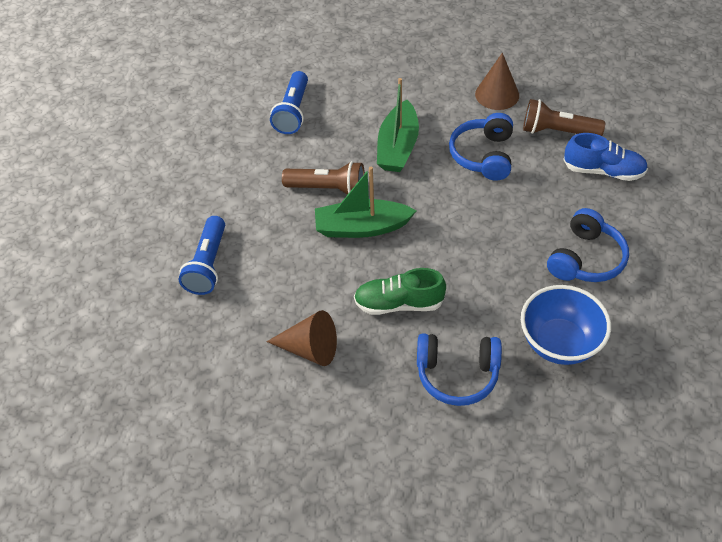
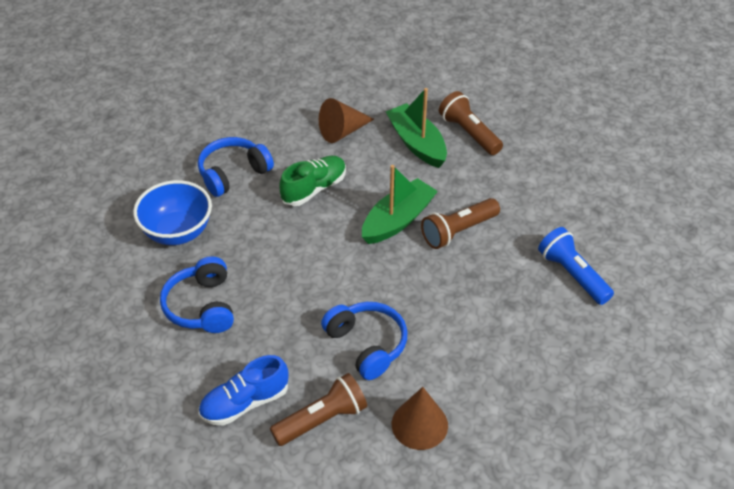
camera: 135 degrees right, 5 degrees down
(208, 264) = (469, 133): blue flashlight -> brown flashlight
(398, 147) = (447, 303): green boat -> green boat (417, 143)

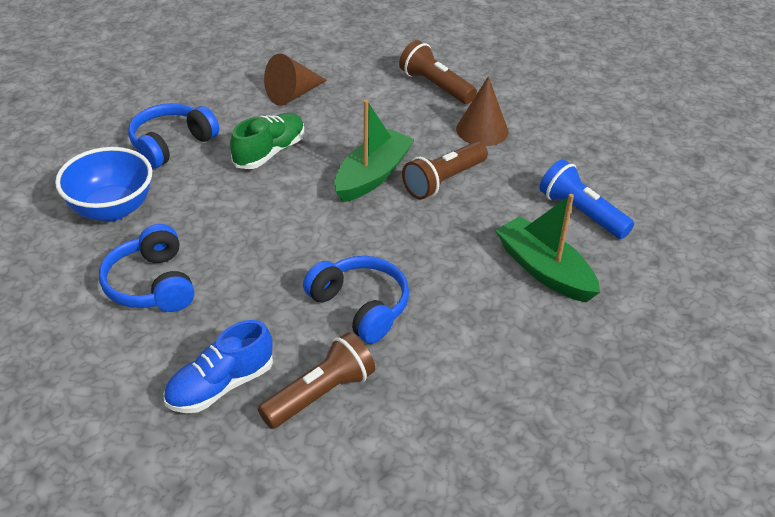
camera: 10 degrees left, 5 degrees down
(417, 143) = (379, 100): green boat -> green boat (544, 270)
(419, 424) = (440, 386): brown cone -> brown cone (482, 130)

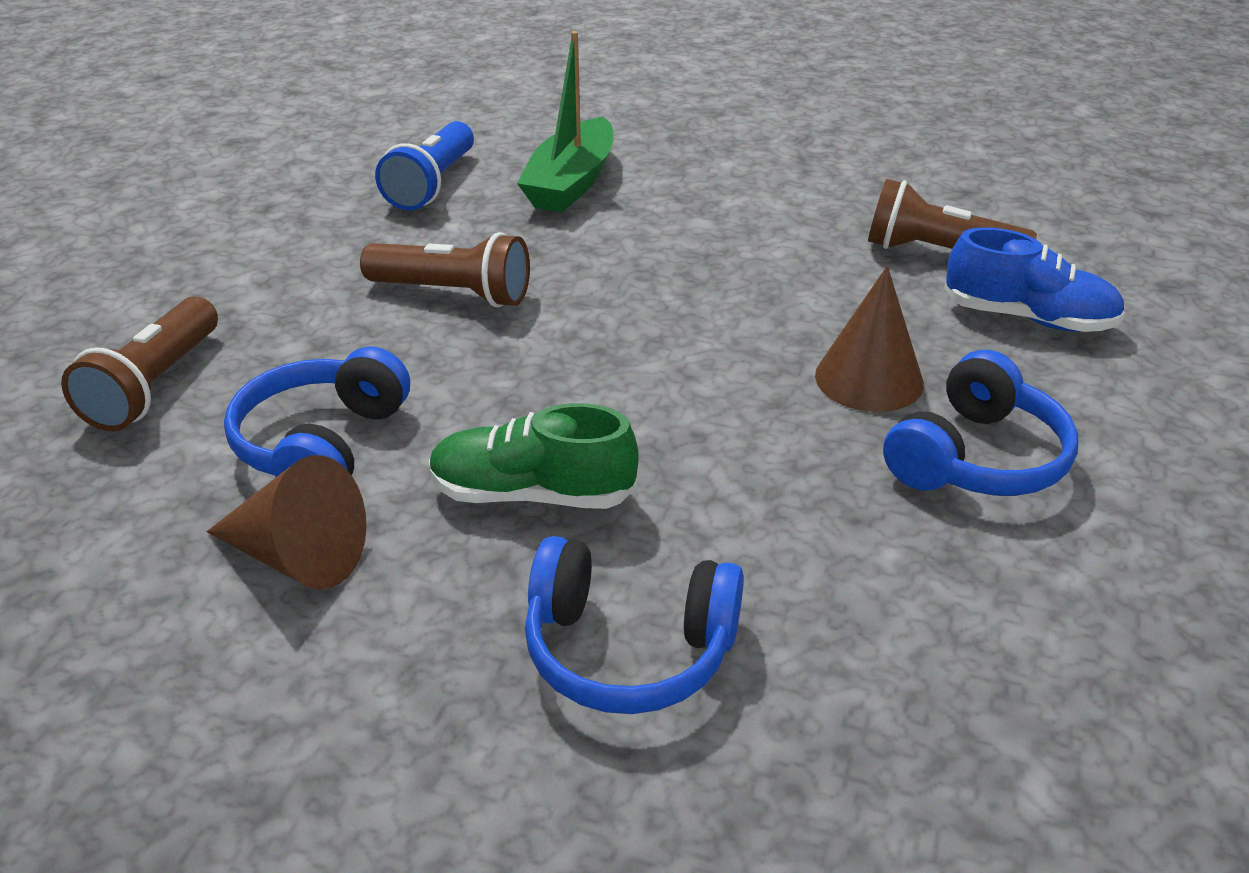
camera: 120 degrees left, 5 degrees down
(112, 209) = (894, 613): blue bowl -> none
(360, 307) = (781, 274): blue headphones -> blue headphones (322, 445)
(372, 176) = (499, 358): green boat -> none
(482, 130) = (280, 300): brown cone -> brown cone (869, 379)

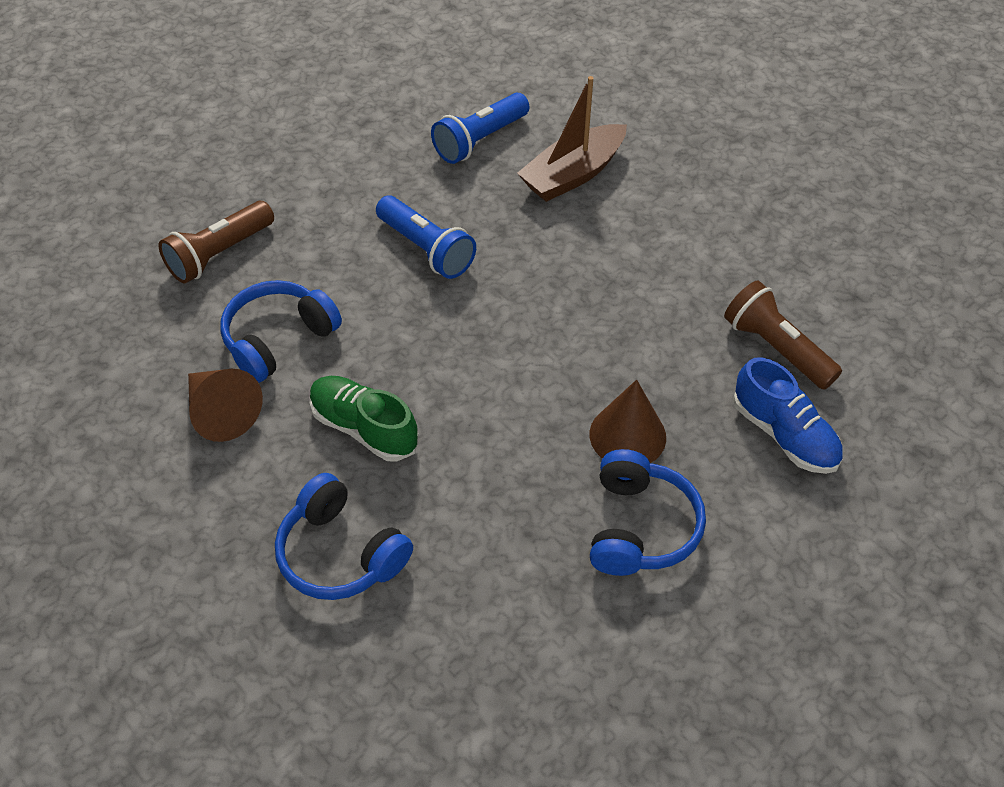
camera: 30 degrees right, 15 degrees up
(453, 293) = (426, 249): brown flashlight -> blue flashlight
(571, 183) = (573, 174): green boat -> brown boat
(976, 458) = (639, 527): blue headphones -> blue headphones turned 60 degrees counterclockwise

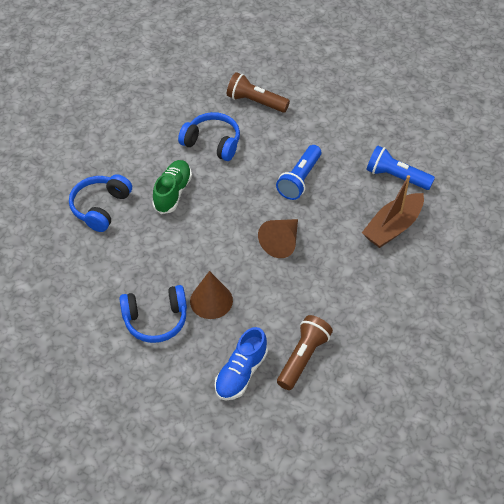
camera: 70 degrees right, 0 degrees up
(221, 412) = (161, 139): brown cone -> brown cone (281, 242)
(573, 174) = (393, 227): brown boat -> brown boat turned 75 degrees counterclockwise

